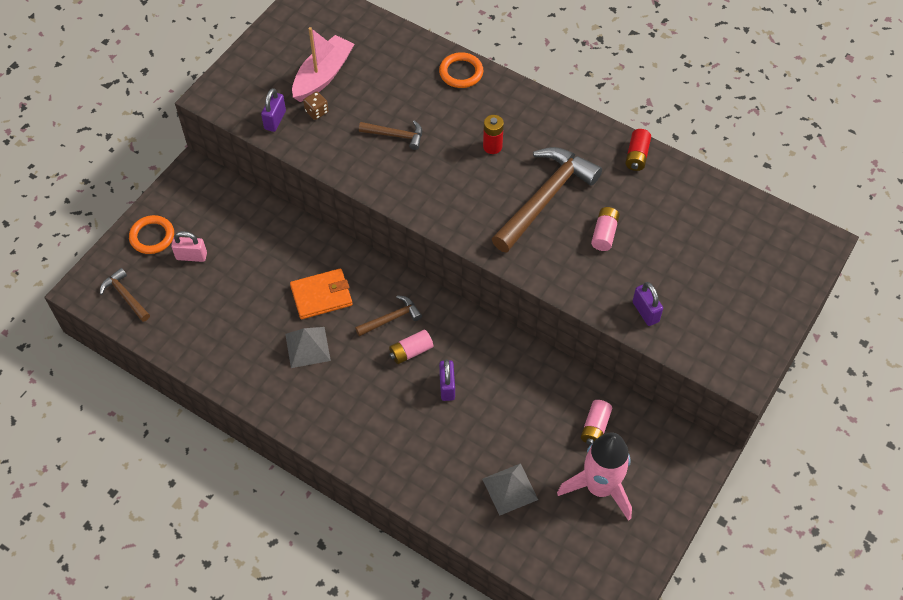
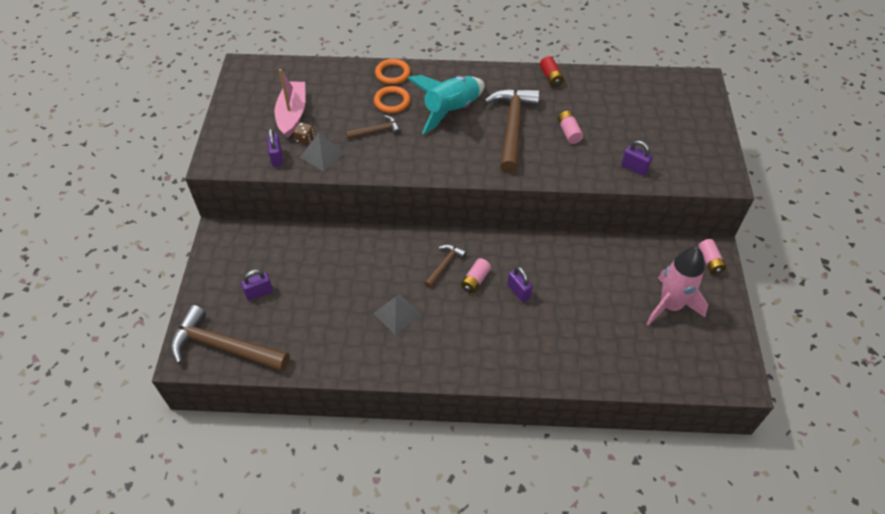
camera: 30 degrees left, 5 degrees down
(125, 296) = (224, 347): brown hammer -> brown hammer, size x2.05
(152, 236) = (216, 293): orange ring -> orange ring (392, 102)
(191, 256) = (259, 292): pink padlock -> purple padlock
(321, 296) = (382, 273): orange wallet -> none
(492, 146) = (451, 110): red battery -> turquoise rocket
(510, 489) = (613, 338): grey pyramid -> grey pyramid (322, 154)
(595, 427) = (636, 268): pink battery -> pink battery (709, 261)

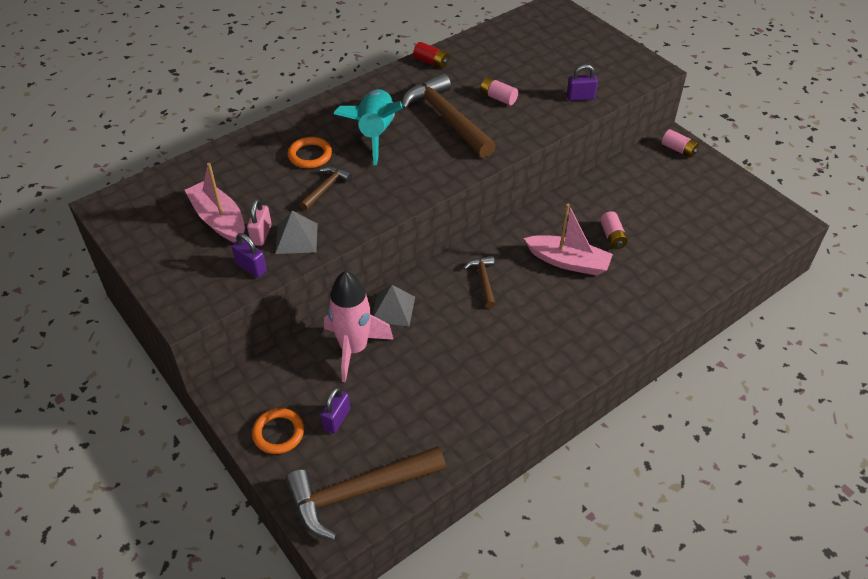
camera: 40 degrees left, 5 degrees down
(305, 139) = (261, 235): brown dice -> pink padlock
(392, 74) = (281, 131): orange ring -> orange ring (278, 433)
(397, 314) = (489, 348): grey pyramid -> grey pyramid (393, 309)
(475, 280) = (523, 276): pink battery -> pink battery (612, 236)
(518, 291) = (568, 262): purple padlock -> pink boat
(670, 305) = (688, 199): pink rocket -> pink rocket (353, 348)

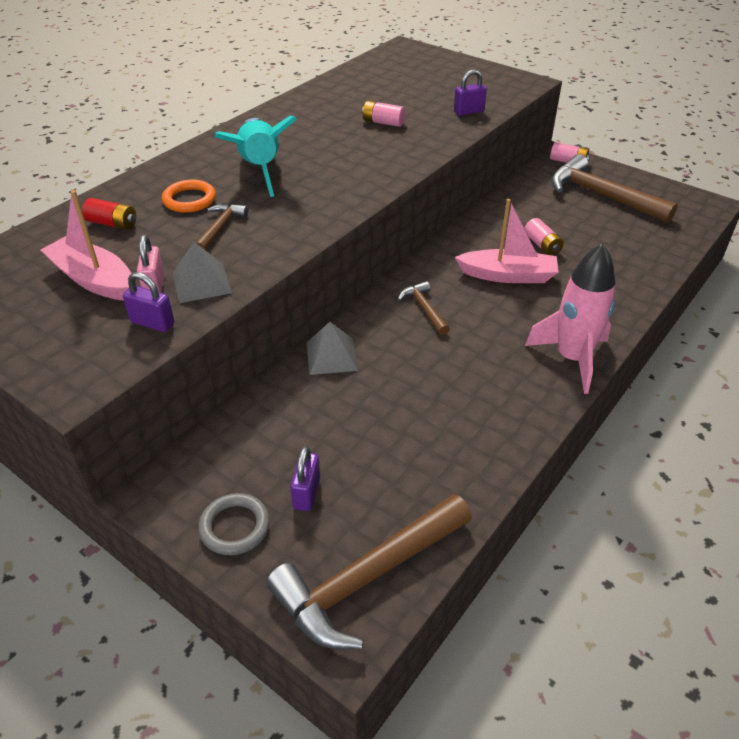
camera: 15 degrees left, 5 degrees down
(278, 433) = (235, 527): orange ring -> grey ring
(353, 348) = (299, 407): pink rocket -> pink rocket (572, 358)
(431, 62) = (297, 102): red battery -> red battery (112, 223)
(447, 118) = (335, 147): brown hammer -> brown hammer (602, 196)

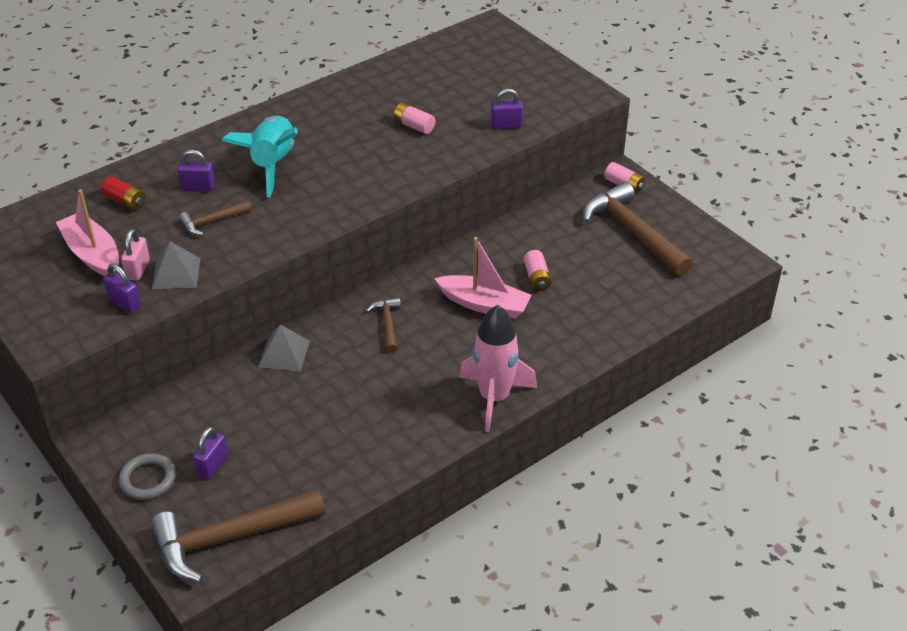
camera: 15 degrees right, 0 degrees up
(189, 200) = (198, 187): orange ring -> purple padlock
(220, 228) = (212, 221): brown hammer -> brown hammer turned 150 degrees counterclockwise

